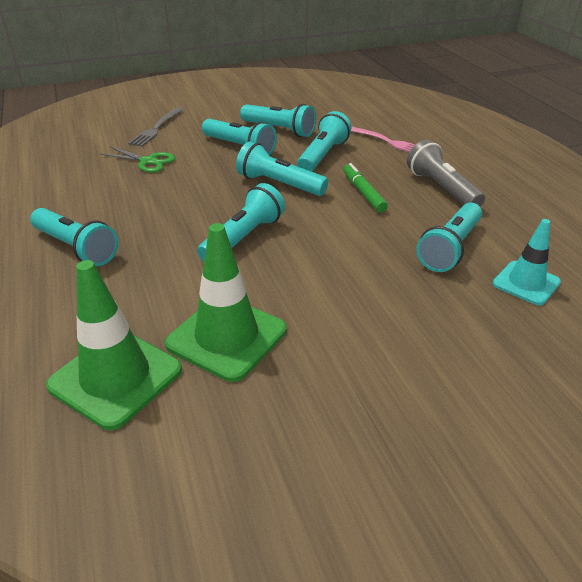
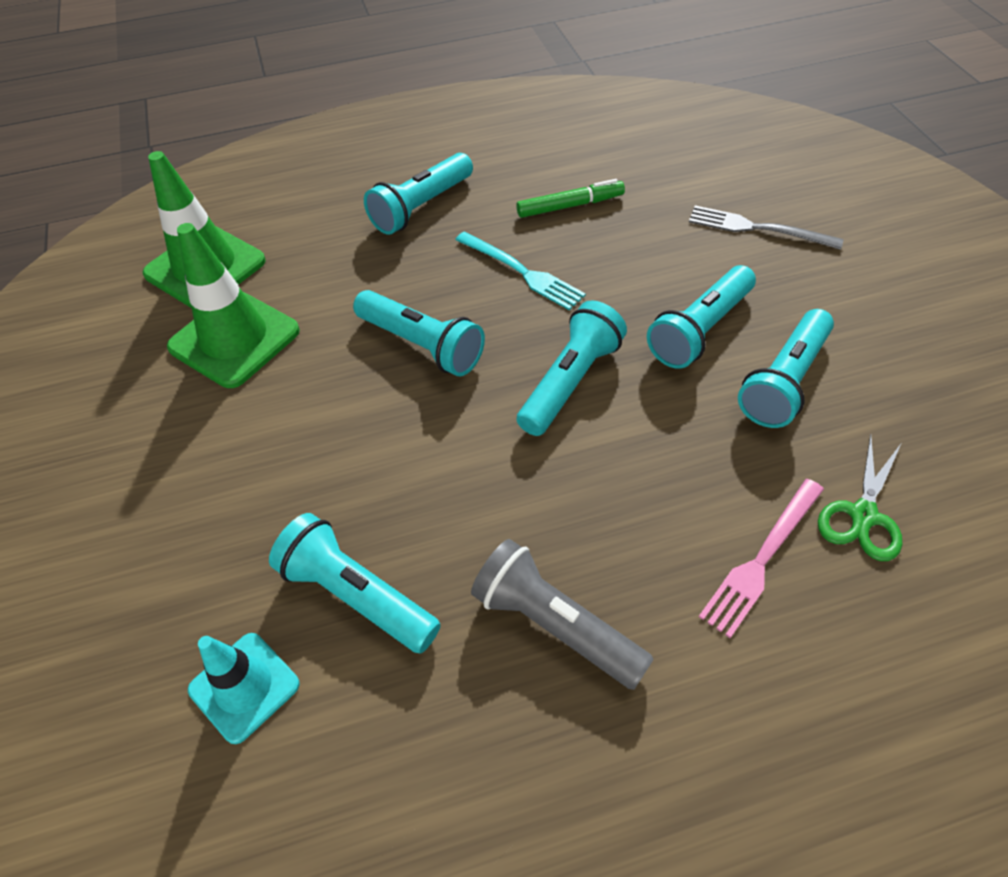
camera: 95 degrees right, 15 degrees up
(148, 161) = (638, 234): green scissors -> green scissors (863, 515)
(174, 201) = (521, 272): none -> turquoise fork
(323, 155) = (681, 444): turquoise flashlight -> none
(363, 193) = (541, 493): green marker -> green marker (570, 206)
(441, 189) = (555, 625): grey flashlight -> grey flashlight turned 120 degrees counterclockwise

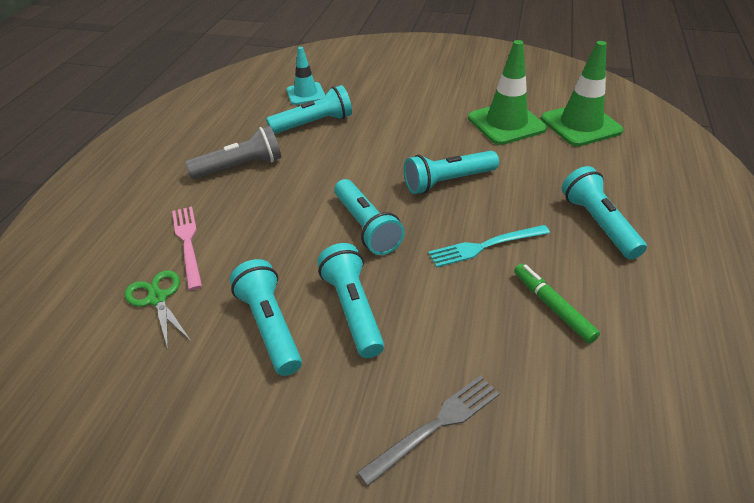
camera: 120 degrees right, 10 degrees down
(570, 206) = (552, 307): green marker -> green marker turned 135 degrees clockwise

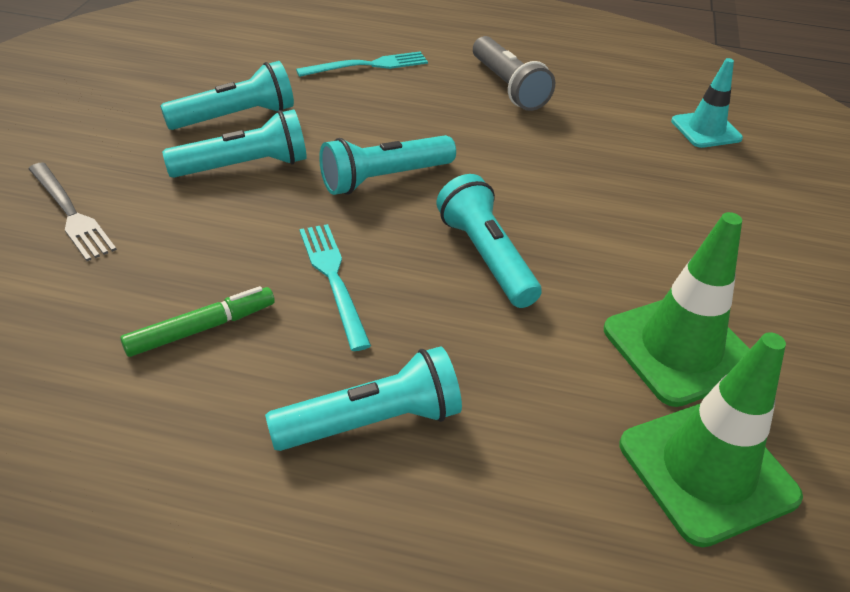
camera: 85 degrees right, 0 degrees up
(157, 298) = (290, 57): green scissors -> none
(188, 243) = (367, 65): pink fork -> turquoise fork
(314, 124) = (622, 138): turquoise flashlight -> none

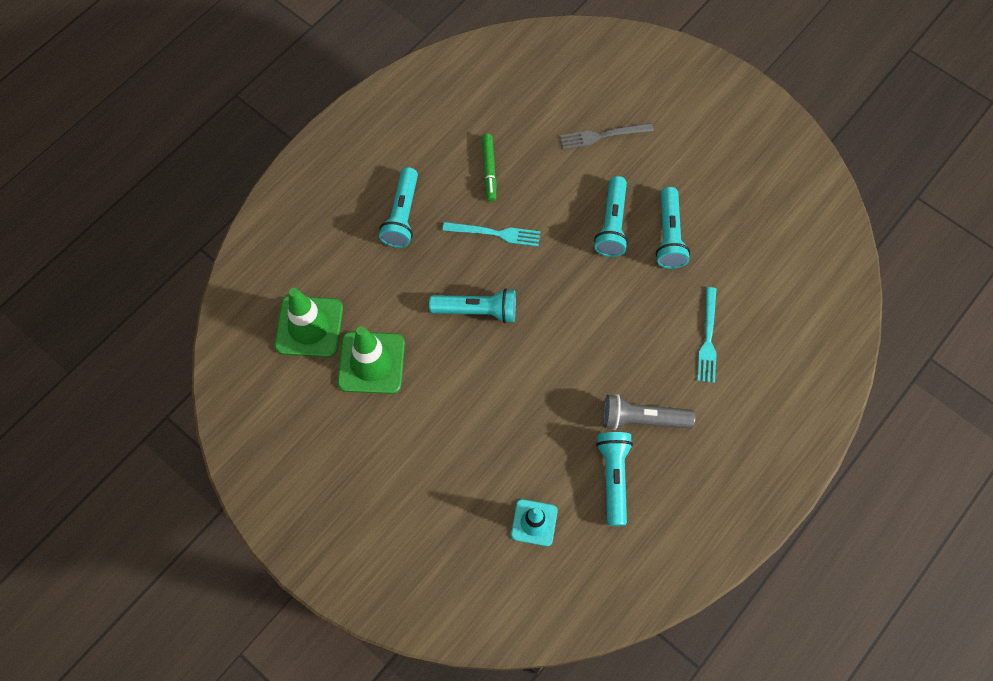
camera: 120 degrees right, 25 degrees up
(384, 178) = (568, 291): turquoise flashlight -> turquoise flashlight (613, 478)

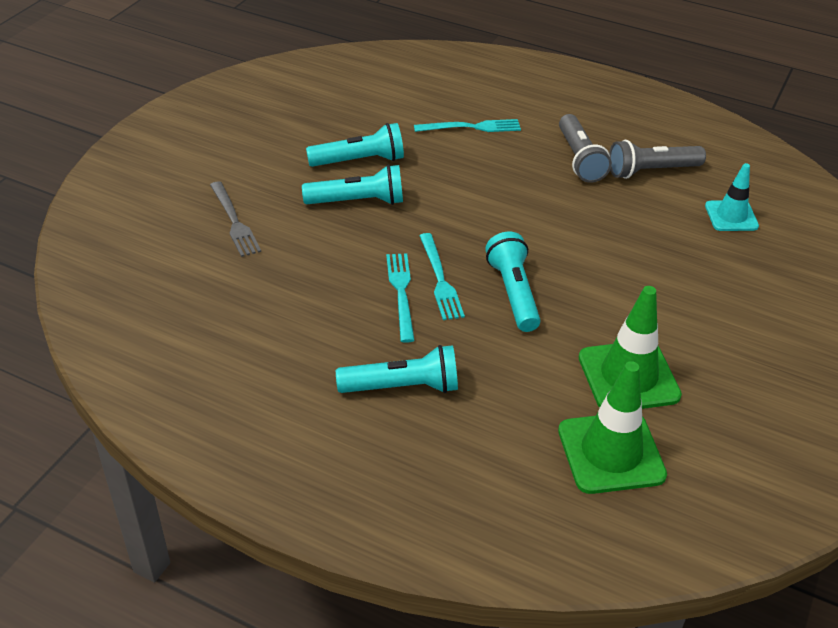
camera: 105 degrees left, 25 degrees down
(489, 170) = (307, 312): green marker -> none
(504, 263) = (440, 279): none -> turquoise fork
(613, 478) = (651, 171): turquoise flashlight -> grey flashlight

